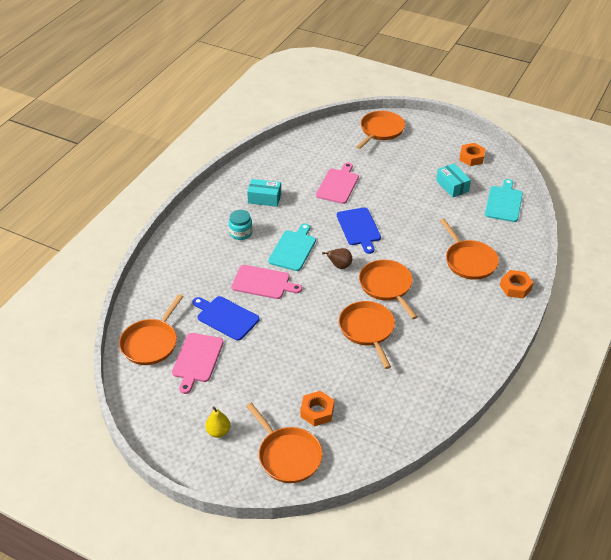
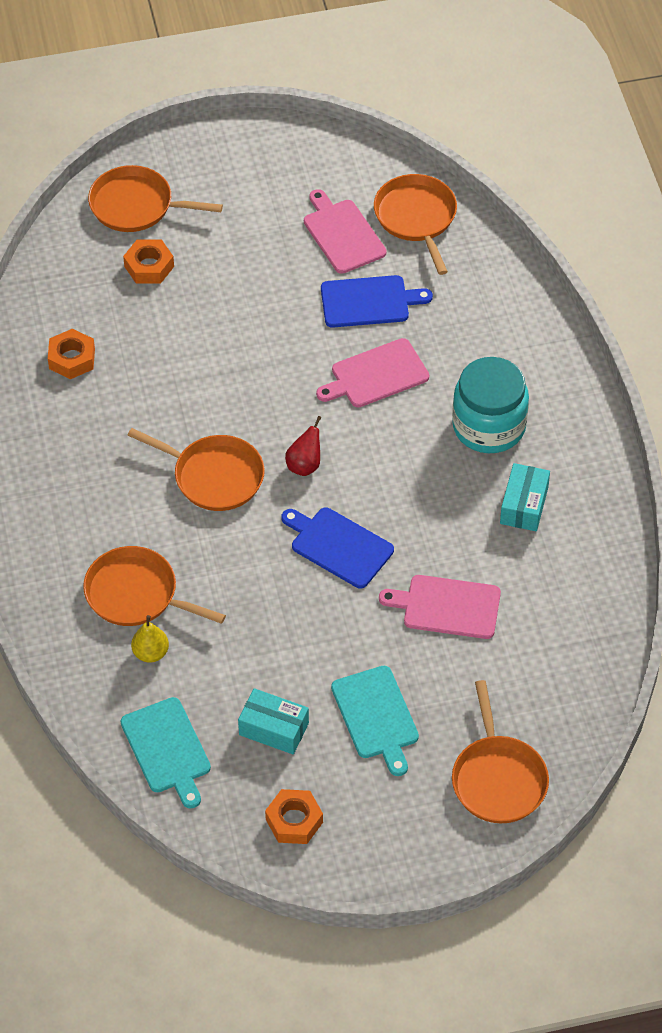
camera: 140 degrees right, 10 degrees up
(218, 431) = (232, 181): yellow pear -> yellow pear (151, 653)
(241, 233) = (489, 426): turquoise jar -> turquoise jar, size x1.83
(264, 198) = (524, 505): turquoise box -> turquoise box turned 45 degrees counterclockwise
(293, 249) = (392, 449): turquoise cutting board -> turquoise cutting board (376, 716)
(338, 185) = (447, 606): pink cutting board -> pink cutting board turned 120 degrees clockwise
(339, 266) = (305, 465): brown pear -> red pear
(367, 330) = (183, 398): orange pan -> none
(515, 287) = (40, 591): orange nut -> orange nut (72, 359)

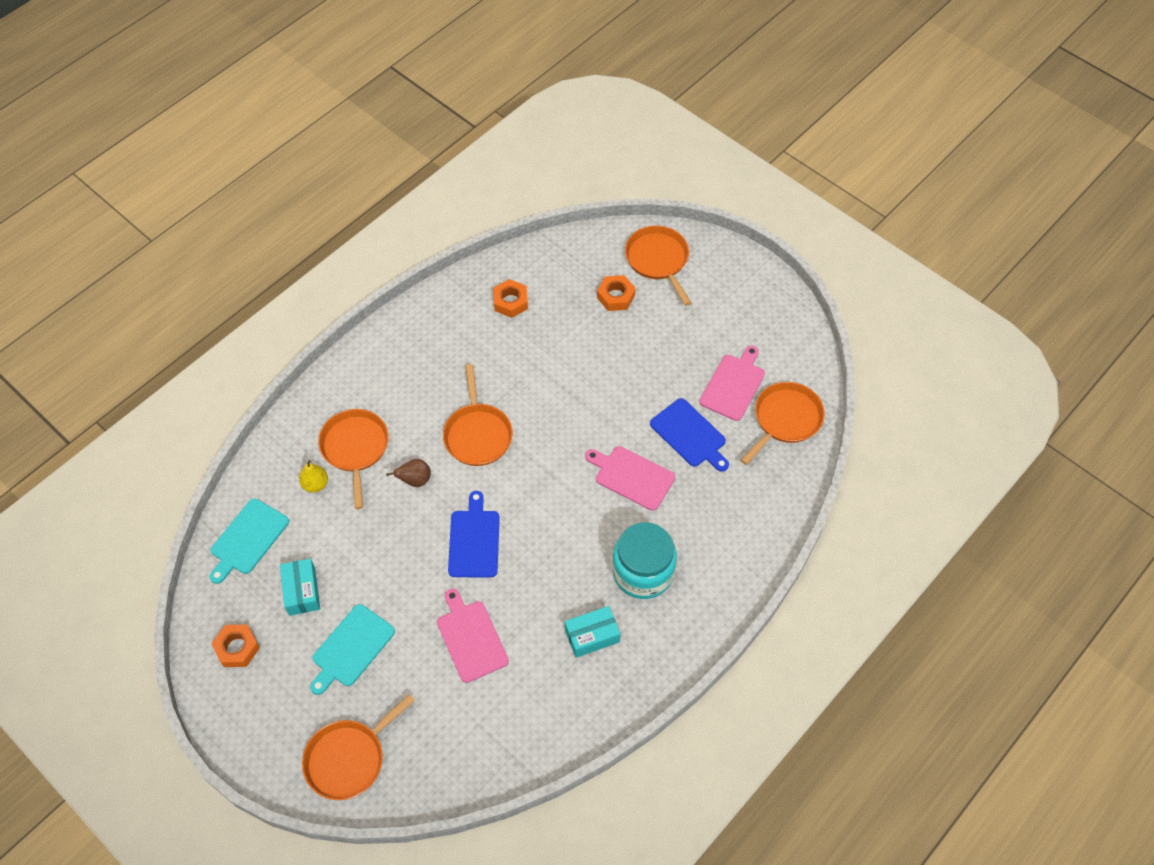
camera: 55 degrees right, 5 degrees up
(223, 560) = (415, 480): none -> brown pear
(305, 465) = (525, 480): red pear -> none

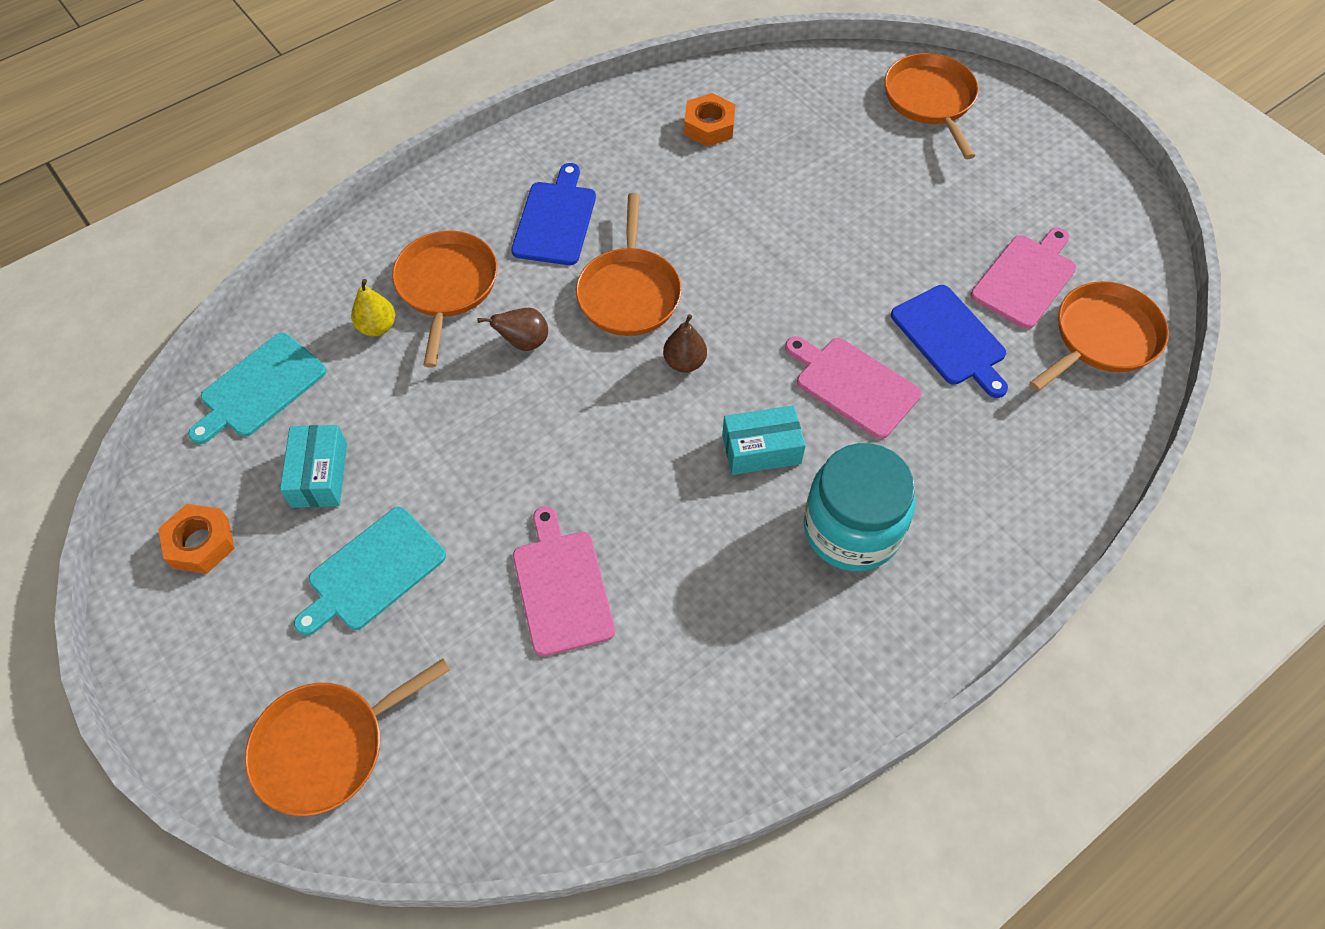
camera: 10 degrees right, 0 degrees up
(474, 540) = (595, 441): blue cutting board -> blue cutting board (555, 220)
(522, 478) = (684, 362): none -> brown pear
(592, 636) = (756, 615): turquoise box -> turquoise box (761, 449)
(616, 296) = (862, 139): orange nut -> none

